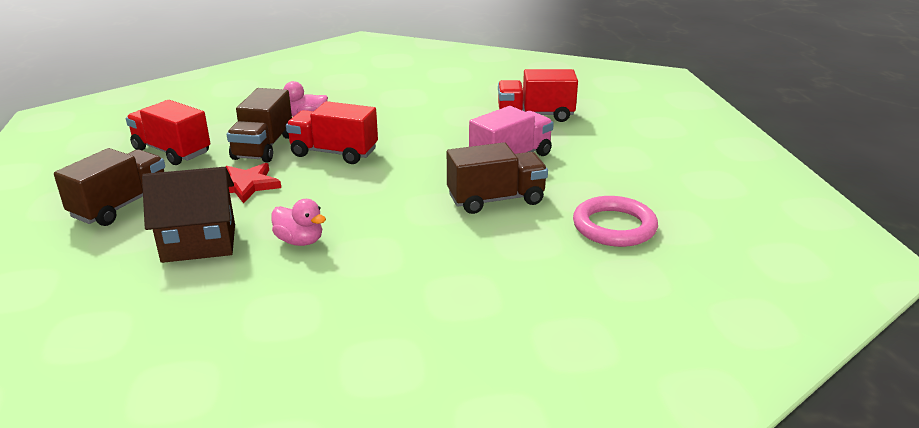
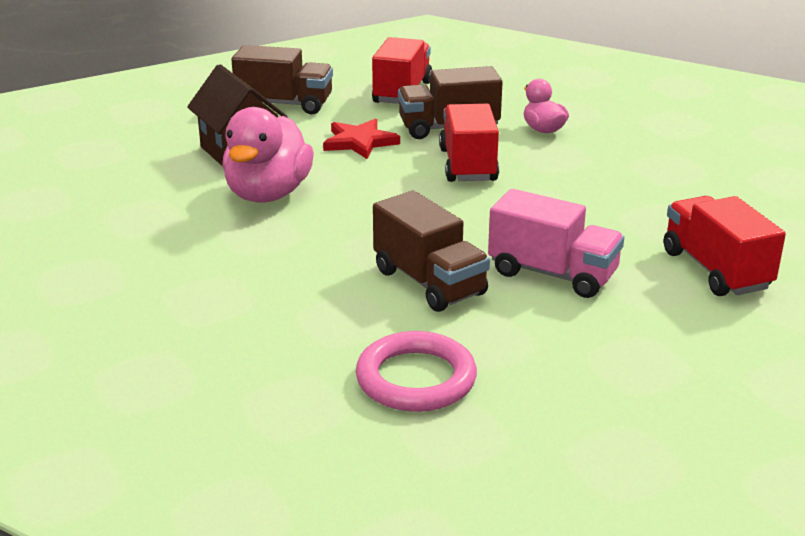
camera: 70 degrees right, 0 degrees up
(300, 241) = (268, 194): pink duck -> pink duck, size x1.86

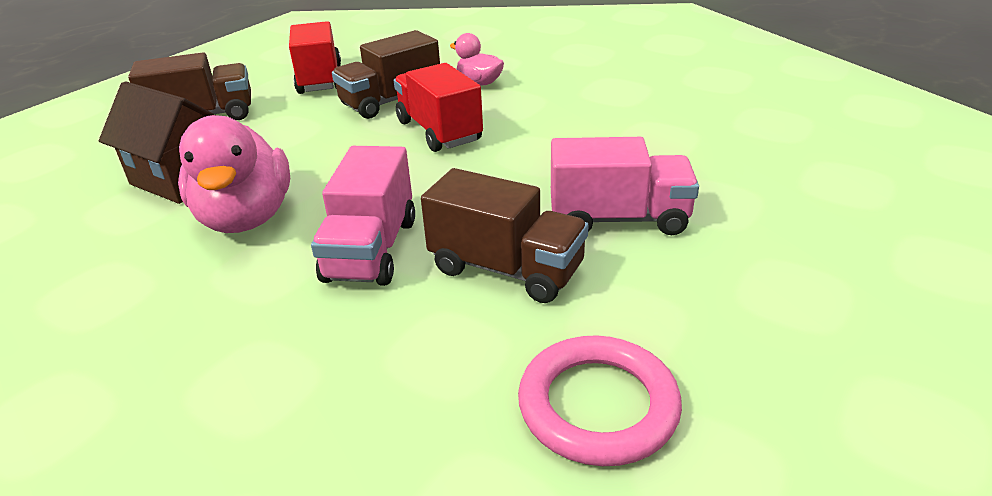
camera: 25 degrees left, 5 degrees up
(341, 241) = (371, 250): none -> pink truck
(359, 142) = (311, 135): red star -> none
(715, 270) = (751, 170): red truck -> none

